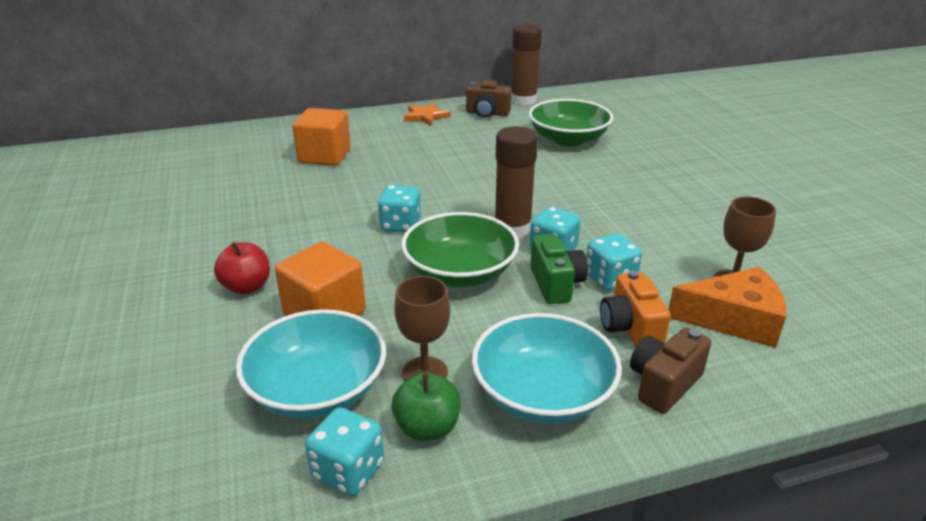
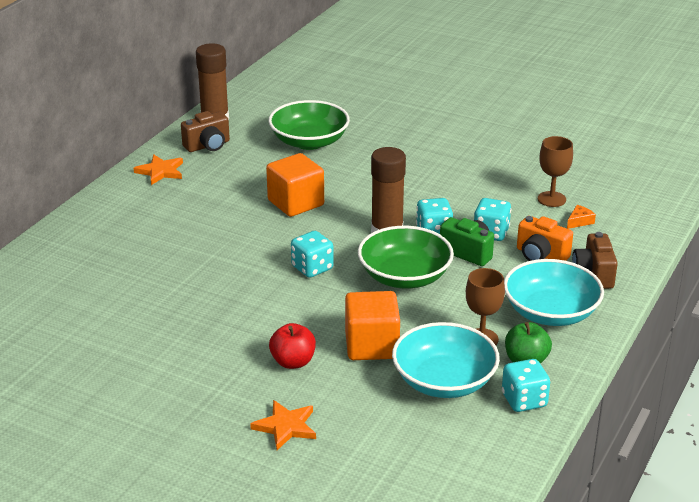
camera: 45 degrees left, 0 degrees up
(137, 335) = (286, 427): none -> orange star
(324, 156) = (148, 248): orange cube -> orange cube (296, 203)
(734, 319) = (579, 221): orange cheese -> orange cheese, size x0.42

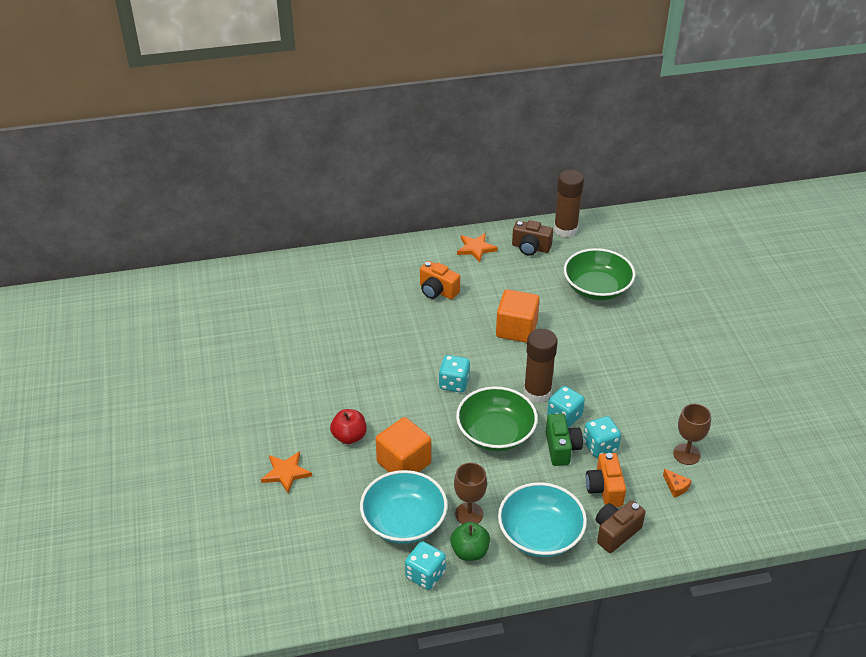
camera: 50 degrees right, 10 degrees up
(181, 218) = (437, 291): none -> orange camera
(579, 221) = (676, 486): orange cheese -> orange cheese turned 45 degrees clockwise

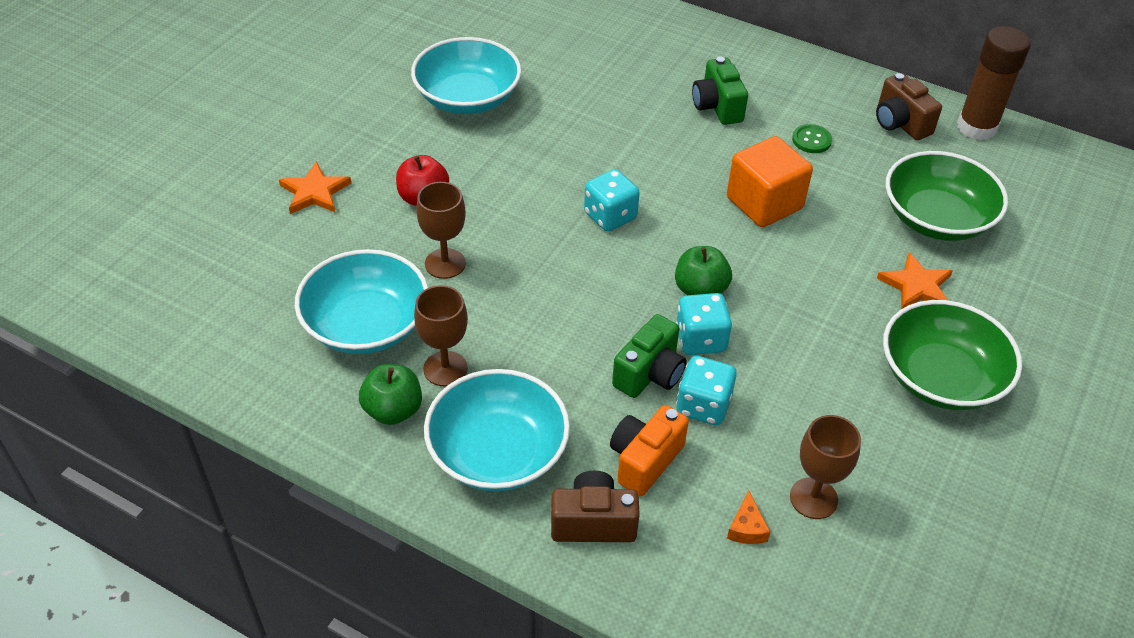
camera: 40 degrees right, 5 degrees up
(303, 366) = (467, 98): none -> turquoise bowl
(404, 463) = (445, 263): orange cube -> brown goblet
(425, 575) = (314, 398): turquoise dice -> none
(437, 291) = (717, 106): orange camera -> green camera
(476, 248) = (825, 86): orange star -> orange star (916, 286)
(495, 433) = (590, 302): green bowl -> green bowl (940, 377)
(501, 282) = (811, 140): none -> green button
(537, 392) = (700, 290): brown glue stick -> green apple

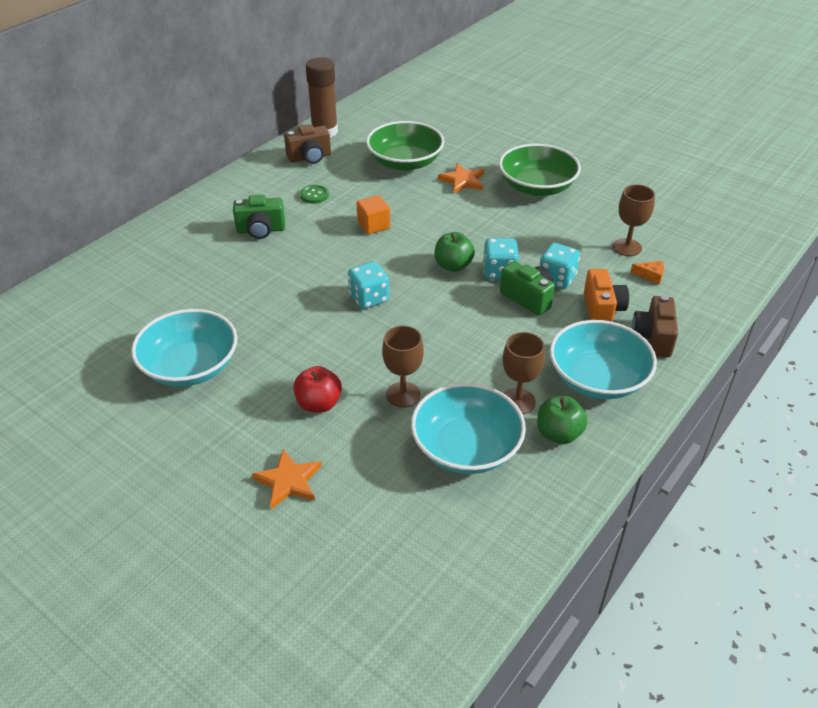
camera: 80 degrees left, 5 degrees down
(644, 460) = (602, 310): orange camera -> orange camera turned 135 degrees counterclockwise
(764, 203) = (373, 225): orange cube -> orange cube, size x0.63

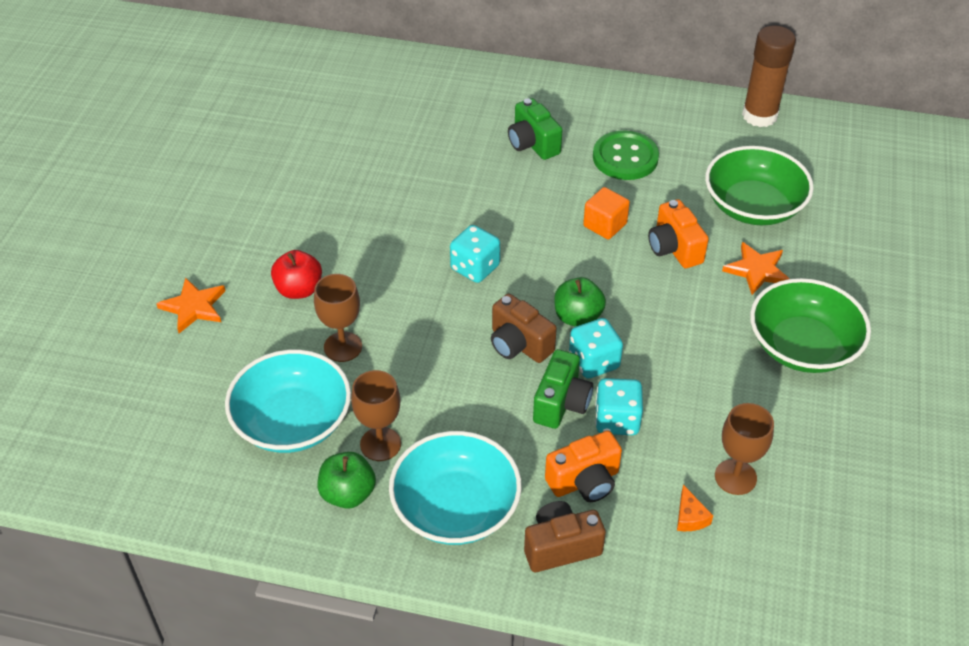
camera: 65 degrees right, 5 degrees up
(190, 366) = (303, 184): turquoise bowl -> none
(310, 157) = (695, 125): brown camera -> brown camera (519, 344)
(314, 195) = (625, 157): green button -> green button, size x1.84
(419, 205) = (674, 248): none -> orange camera

